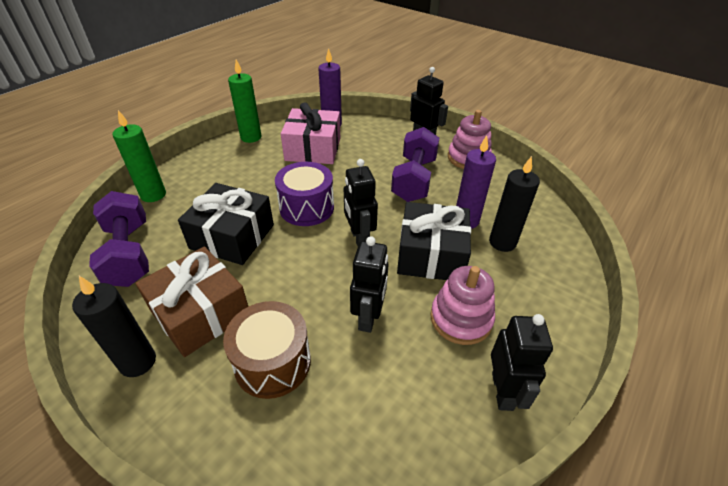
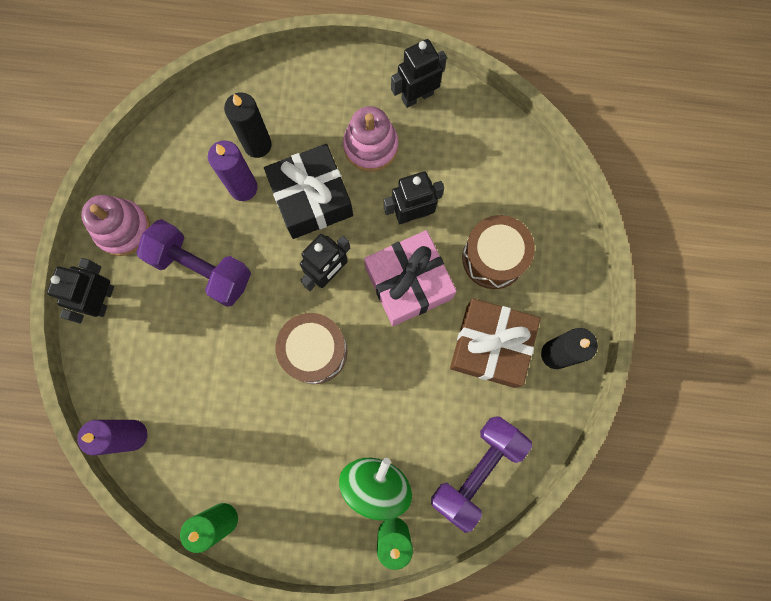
camera: 120 degrees left, 35 degrees up
(190, 199) = (376, 485): none -> green spinning top
(232, 236) = (398, 392): black gift -> none
(306, 207) = (314, 351): purple drum -> brown drum
(313, 149) = (204, 419): pink gift -> pink gift (408, 283)
(414, 179) = (201, 268): purple dumbbell -> purple dumbbell turned 45 degrees clockwise

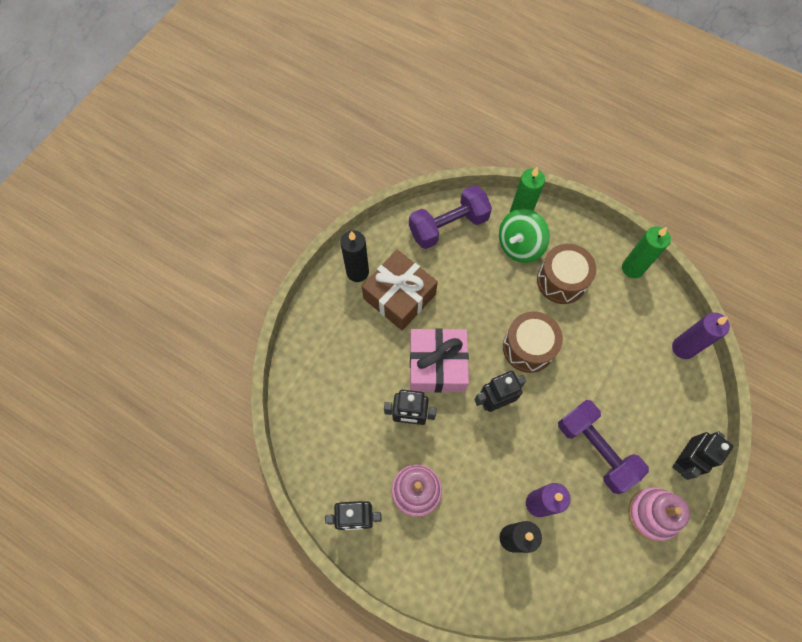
camera: 155 degrees left, 10 degrees down
(311, 199) = (484, 467): black gift -> none
(493, 258) = (364, 355): brown drum -> brown drum (561, 281)

